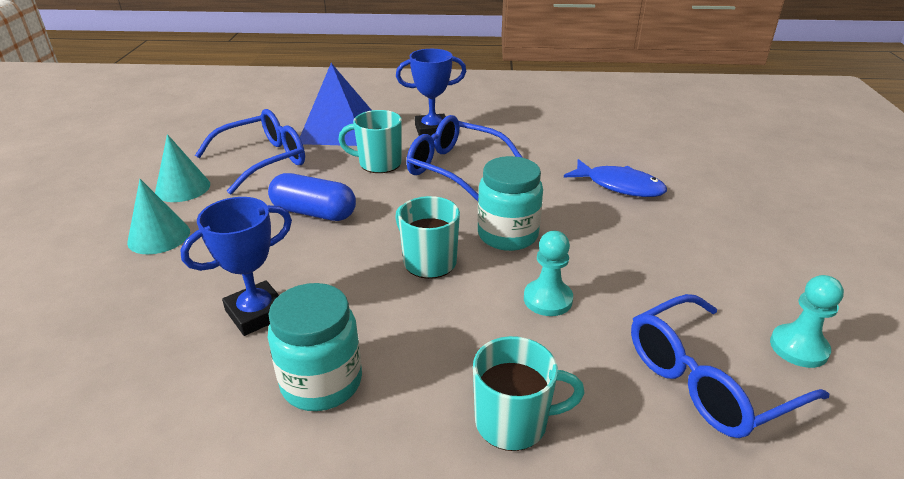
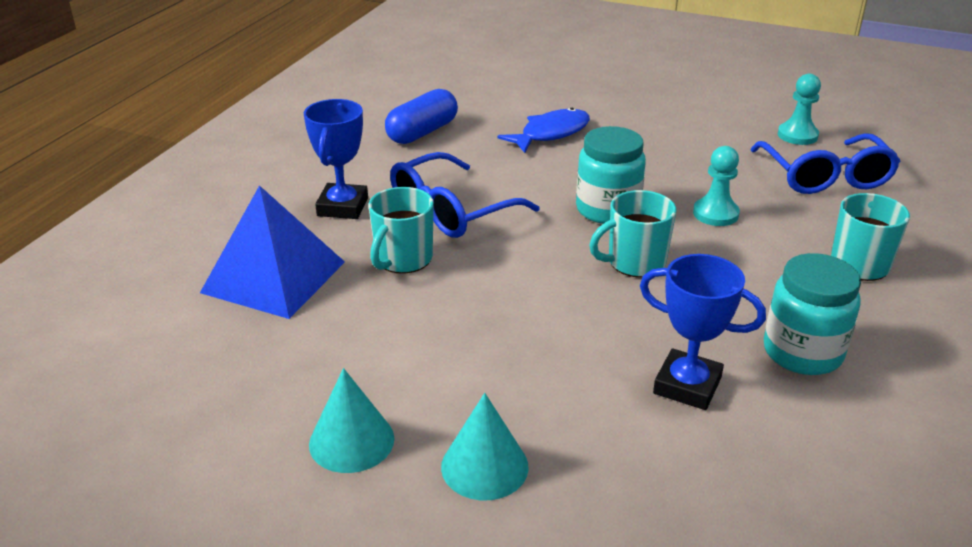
camera: 70 degrees left, 0 degrees up
(257, 313) = (687, 385): blue trophy -> blue trophy turned 45 degrees counterclockwise
(263, 160) = (319, 355): blue glasses -> none
(314, 212) = (496, 324): blue capsule -> blue capsule (422, 132)

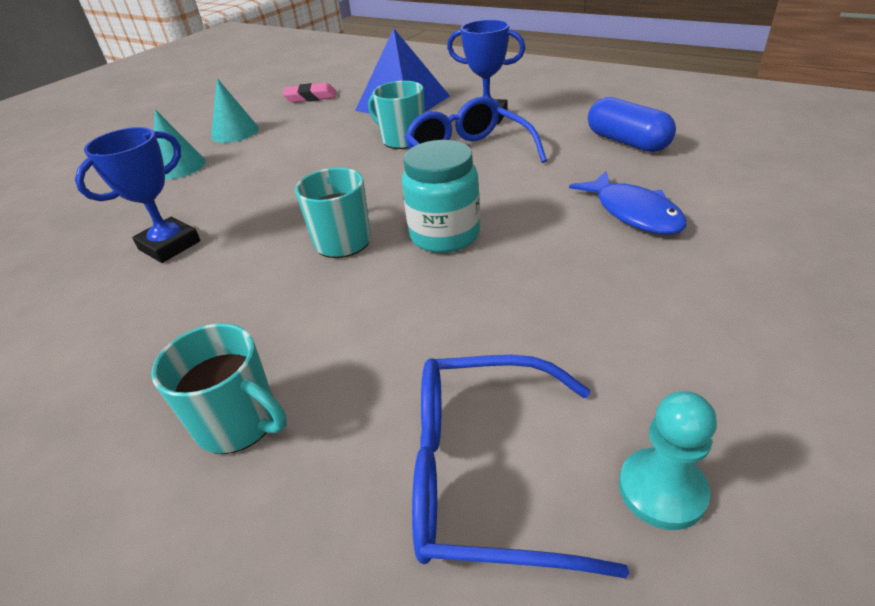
camera: 105 degrees right, 5 degrees up
(208, 384) = (311, 97): none -> pink eraser
(715, 214) = (410, 313): turquoise pawn -> none
(802, 352) = (145, 319): turquoise jar -> none

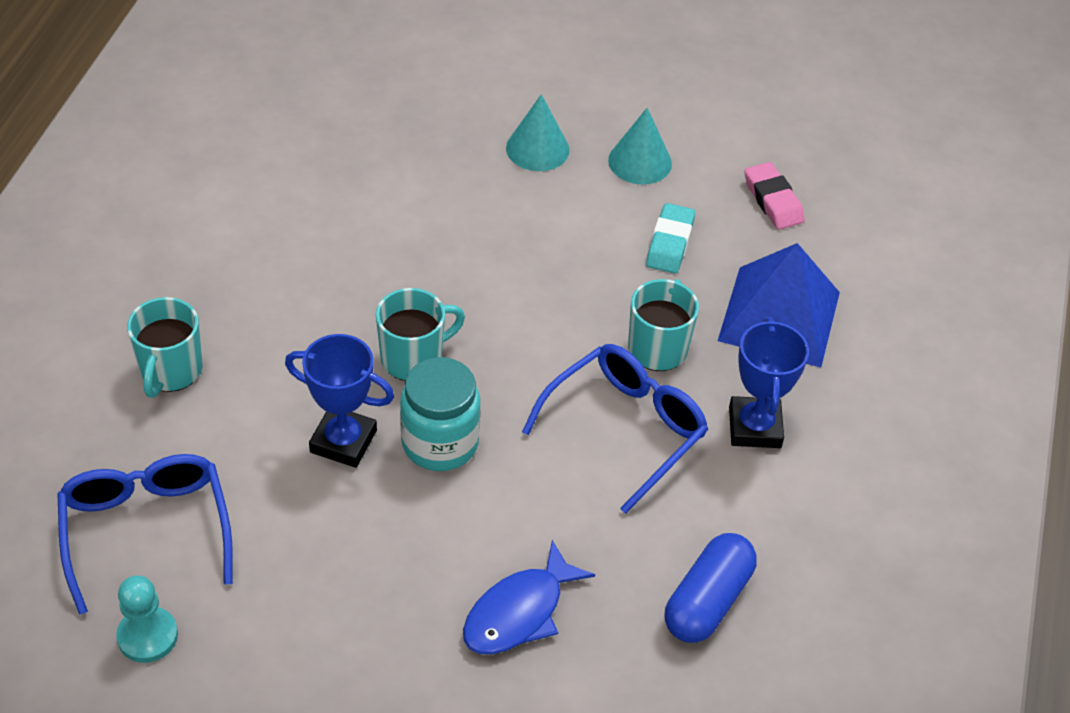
camera: 65 degrees right, 10 degrees up
(169, 245) = (379, 219): blue trophy -> blue trophy (343, 441)
(315, 128) = (670, 243): none -> turquoise eraser

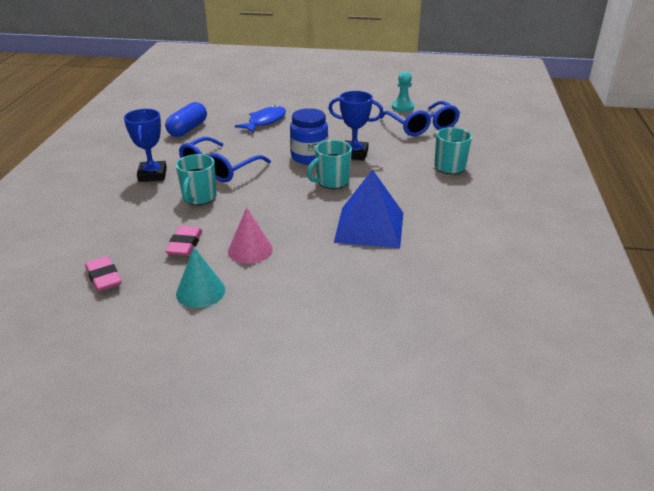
camera: 175 degrees right, 15 degrees down
(440, 443) = (309, 157): turquoise jar -> blue jar
(537, 149) = (279, 291): turquoise cone -> none
(572, 220) = (250, 250): none -> pink cone
(670, 243) = (185, 245): turquoise eraser -> pink eraser
(779, 316) = (123, 217): blue pyramid -> blue pyramid (369, 227)

